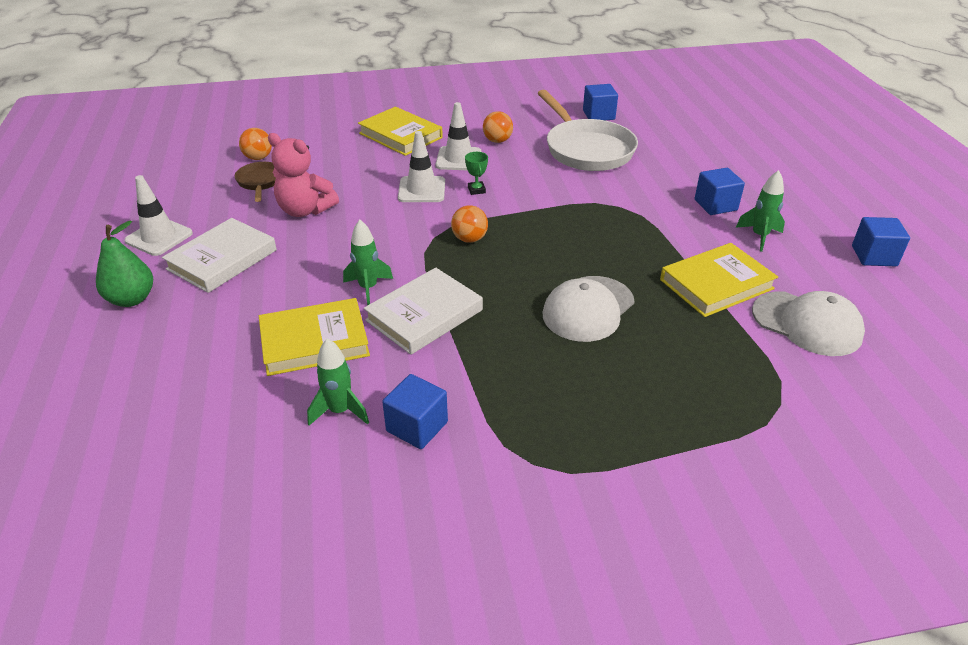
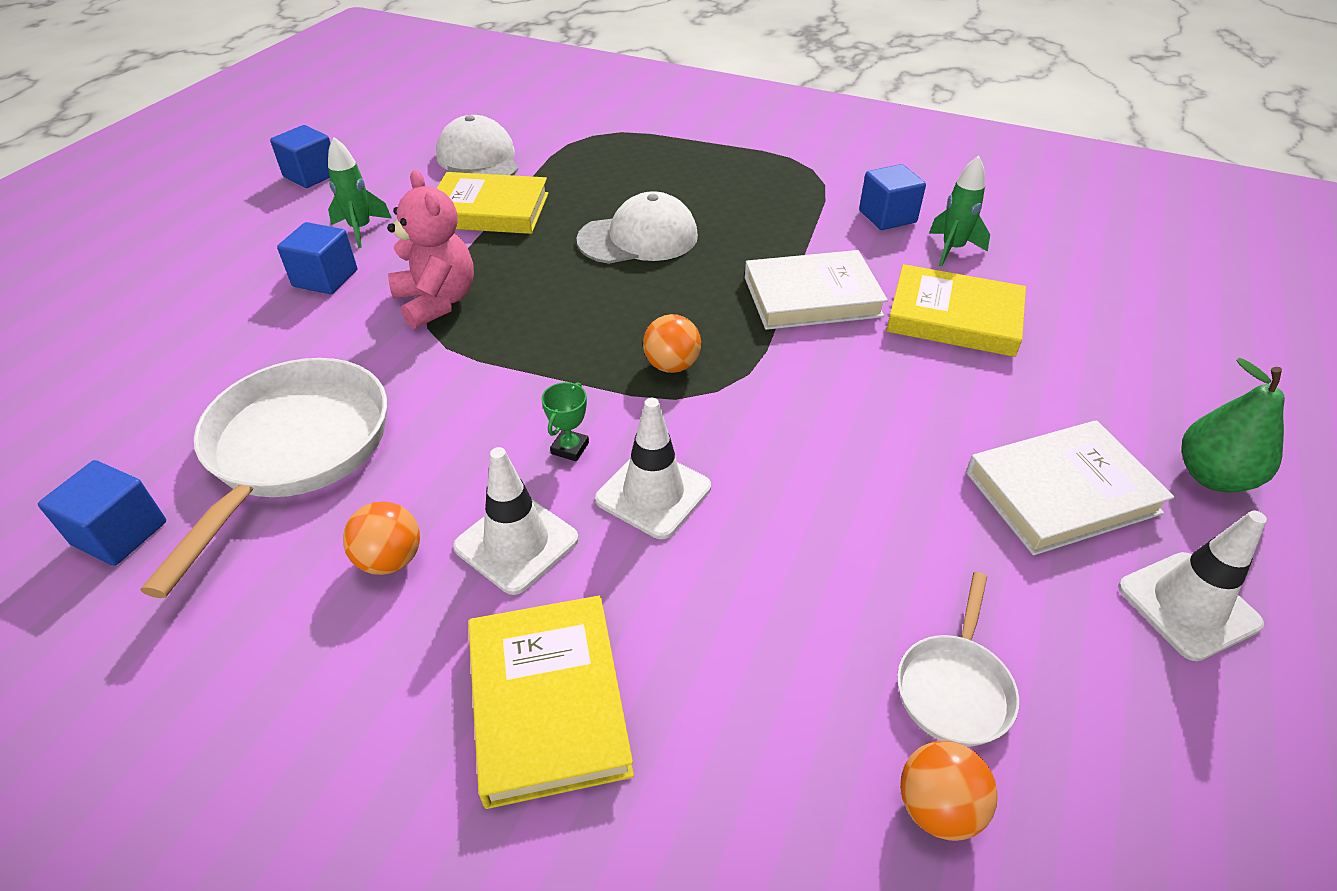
camera: 145 degrees left, 5 degrees up
(260, 182) = (954, 687): brown pan -> white pan
(305, 210) = (886, 544): pink teddy bear -> pink teddy bear (437, 302)
(368, 288) = (857, 353): green rocket -> none

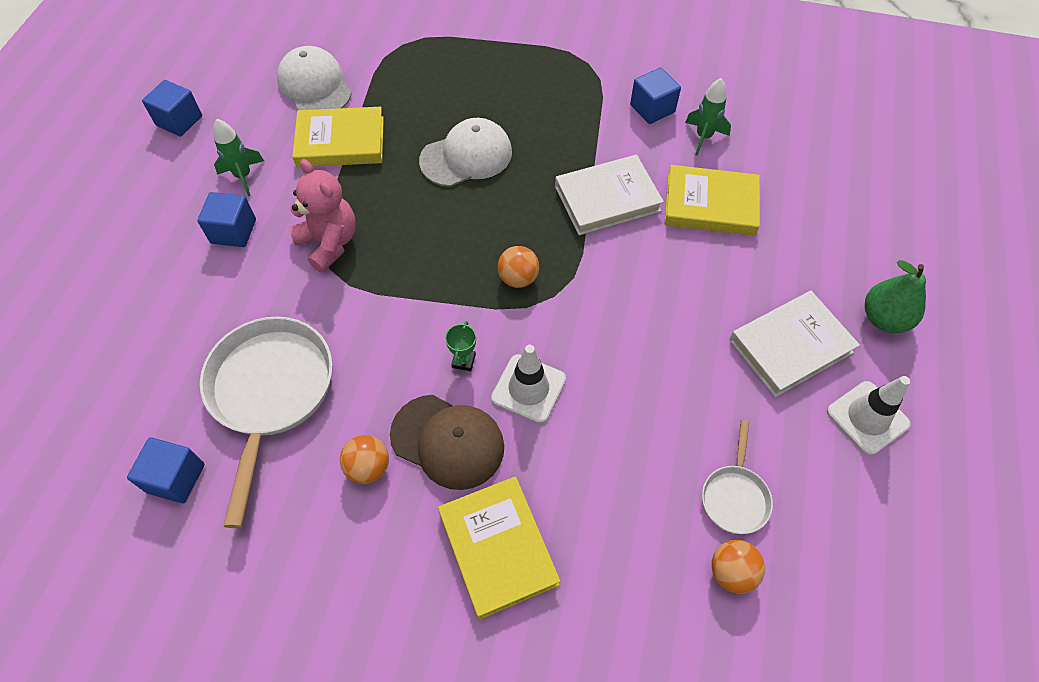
camera: 10 degrees left, 15 degrees up
(516, 543) = (448, 441): white traffic cone -> brown cap

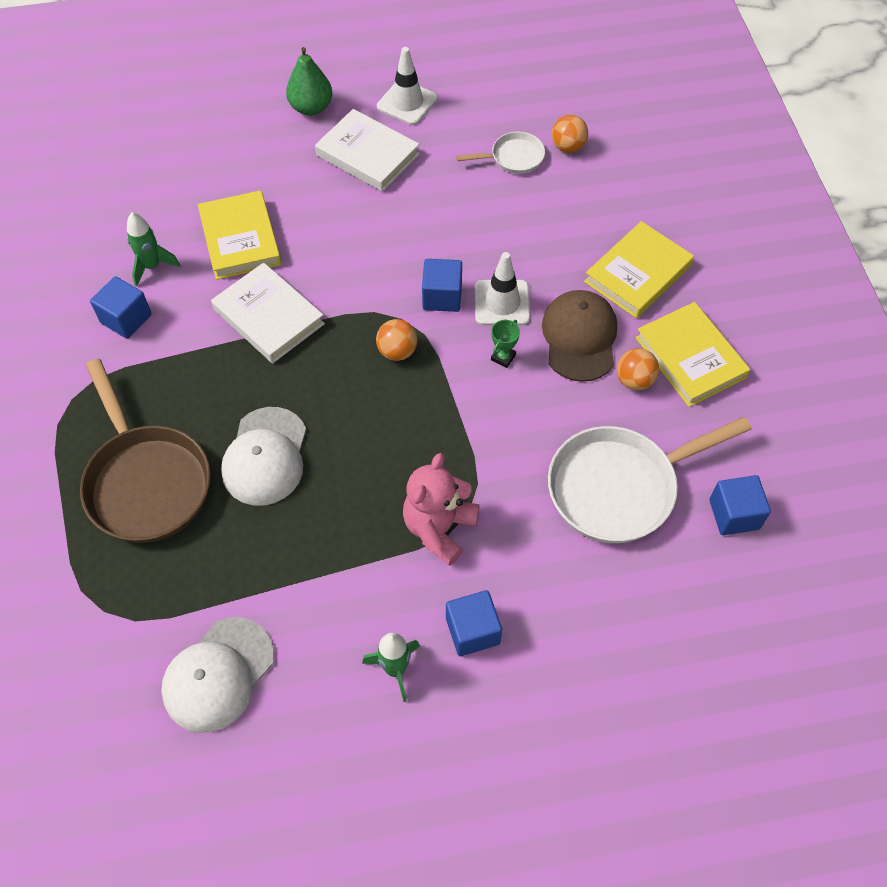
camera: 115 degrees left, 0 degrees up
(179, 121) = (345, 808): blue cube -> blue cube (442, 296)
(340, 142) = (298, 593): yellow book -> yellow book (690, 358)
(463, 361) = (503, 357): green trophy -> green trophy turned 45 degrees counterclockwise
(466, 156) = (265, 456): white cap -> white cap turned 120 degrees counterclockwise
(488, 86) = (146, 482): none -> brown pan

